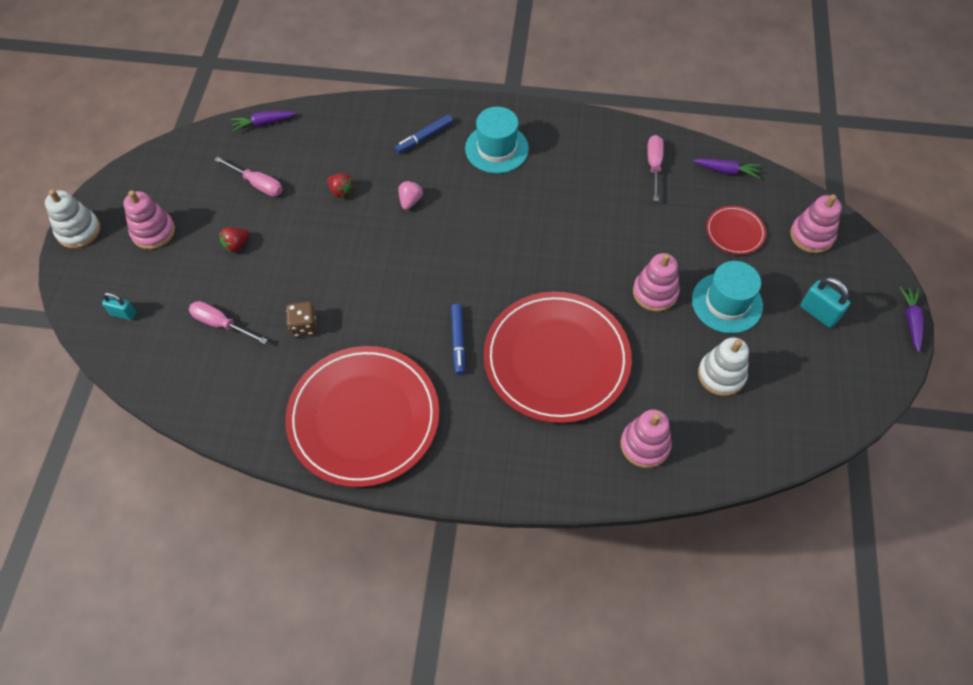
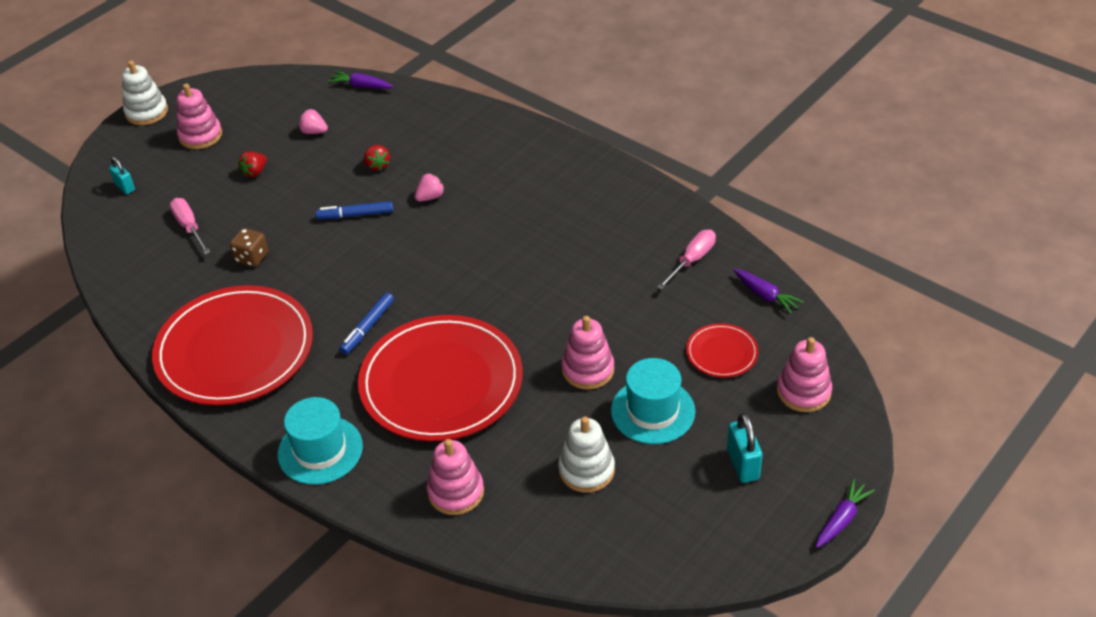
camera: 35 degrees right, 15 degrees down
(236, 245) = (255, 172): red strawberry -> red strawberry turned 45 degrees counterclockwise
(257, 184) = (314, 132): pink screwdriver -> pink strawberry
(424, 137) = (490, 150): blue marker -> blue marker (355, 215)
(496, 148) = (549, 185): turquoise hat -> turquoise hat (320, 450)

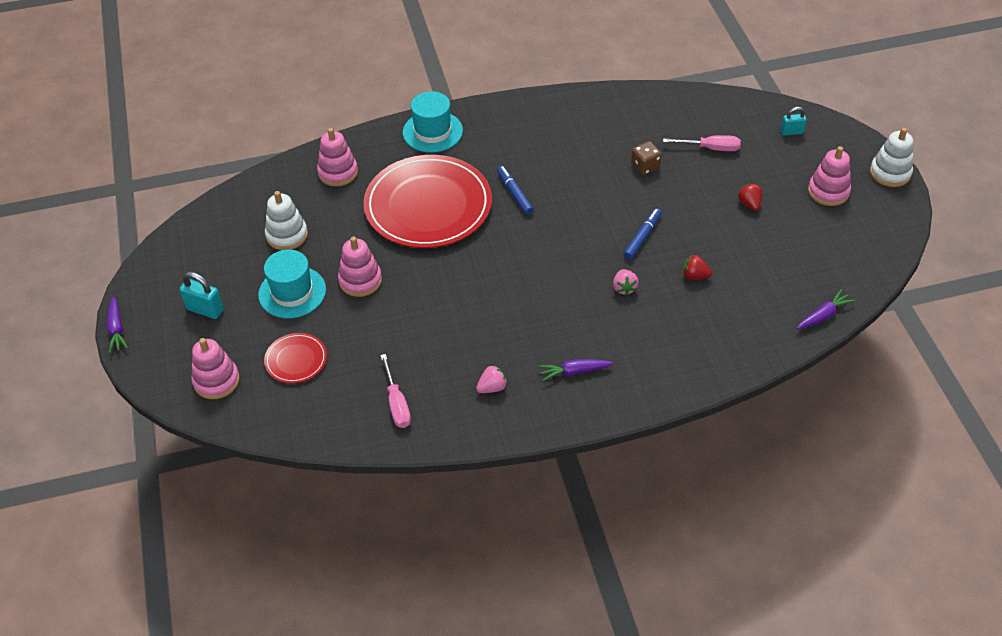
camera: 125 degrees right, 5 degrees up
(235, 350) = (557, 127): red plate -> none
(314, 132) = (776, 257): pink strawberry -> pink strawberry (492, 387)
(765, 295) = (316, 423): purple carrot -> purple carrot (574, 372)

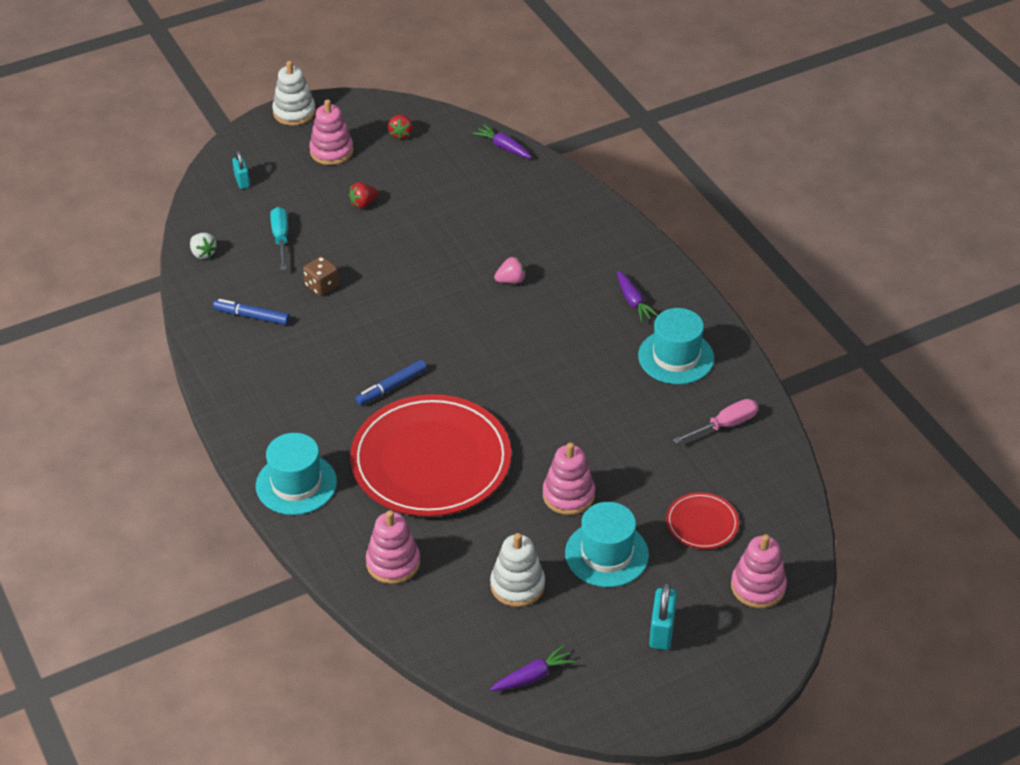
camera: 105 degrees left, 5 degrees down
(117, 329) = (724, 713): purple carrot -> purple carrot (533, 676)
(492, 387) = (676, 357): pink strawberry -> turquoise hat
(642, 237) = (434, 276): blue marker -> blue marker (252, 316)
(694, 276) = (478, 233): red strawberry -> red strawberry (401, 134)
(700, 103) = (203, 253): none -> white strawberry
(710, 148) = (281, 239): pink screwdriver -> turquoise screwdriver

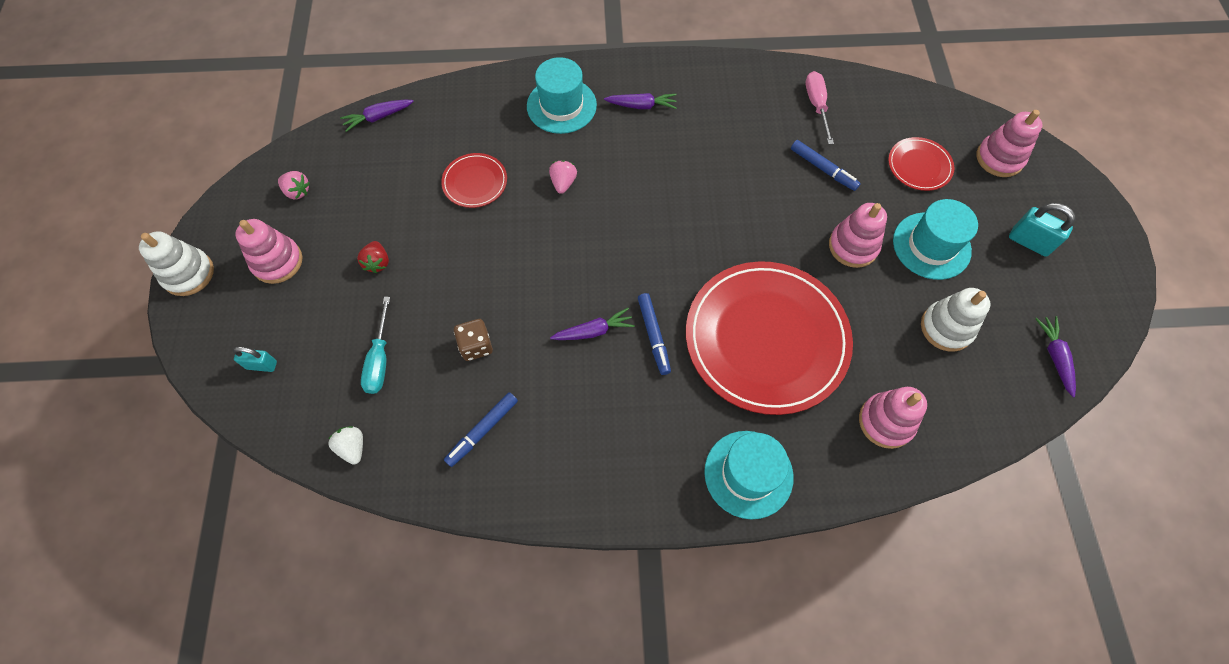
camera: 65 degrees left, 20 degrees up
(203, 253) = (352, 447): white strawberry -> white strawberry turned 105 degrees counterclockwise
(281, 239) = (380, 359): turquoise screwdriver -> turquoise screwdriver turned 105 degrees counterclockwise
(375, 349) = (594, 331): none -> purple carrot
(401, 134) = (297, 191): red strawberry -> pink strawberry
(476, 227) = (475, 182): none -> red plate
(647, 450) = (823, 169): none -> blue marker
(676, 357) = (723, 105): turquoise hat -> turquoise hat (561, 106)

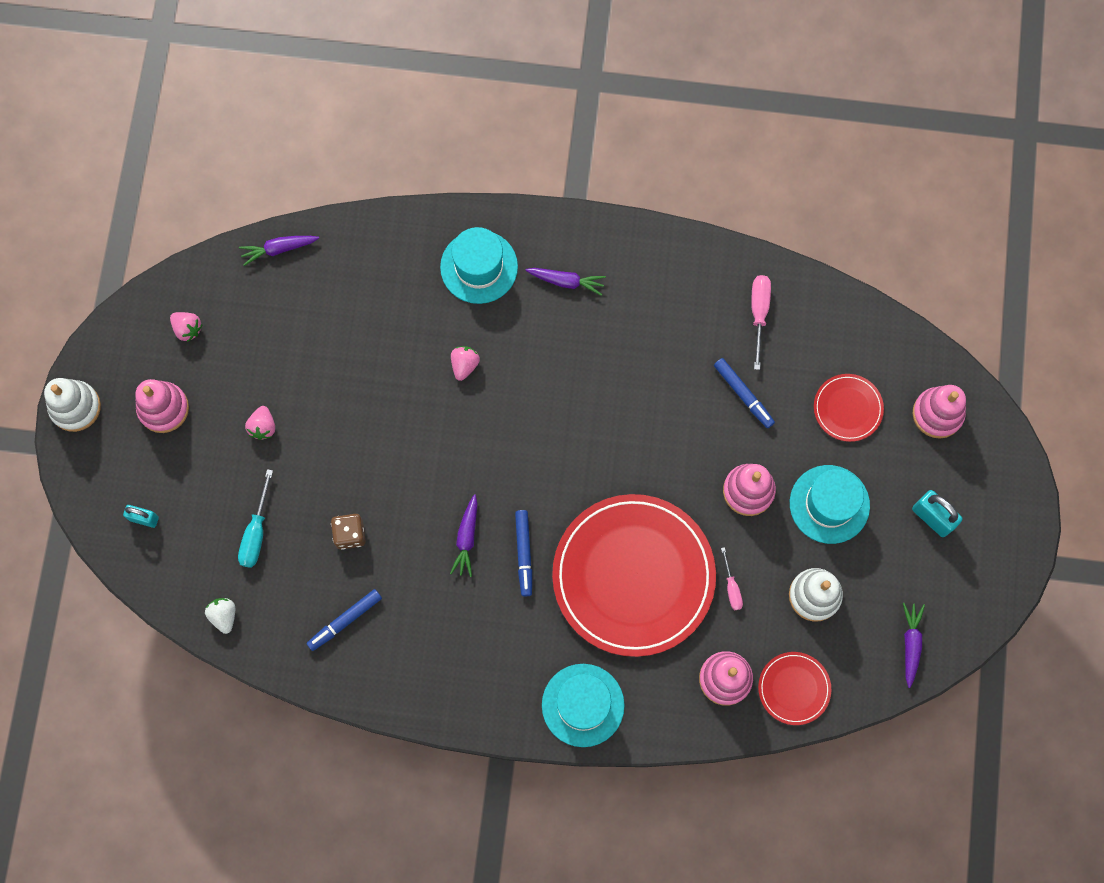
camera: 10 degrees right, 10 degrees up
(377, 263) = (263, 427): red strawberry -> pink strawberry
(475, 182) = (372, 348): red plate -> red plate (794, 688)
(594, 331) = (466, 538): purple carrot -> purple carrot turned 105 degrees clockwise
(864, 333) = (731, 587): none -> pink screwdriver

